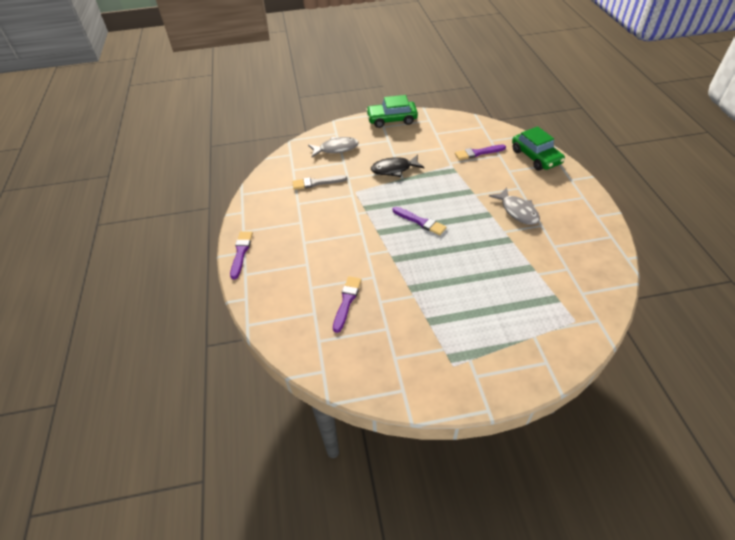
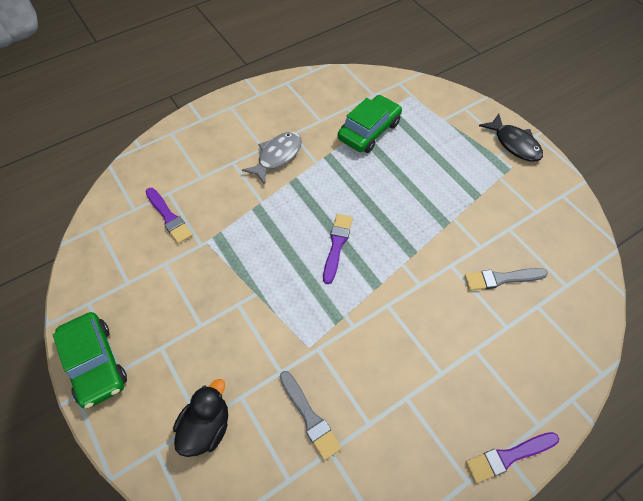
camera: 115 degrees left, 10 degrees up
(336, 149) = (206, 427): grey fish -> black duck
(346, 301) = (501, 279): purple brush -> grey brush
(394, 169) = (238, 311): black fish -> black fish (514, 144)
(535, 157) = (163, 156): green car -> green car (369, 131)

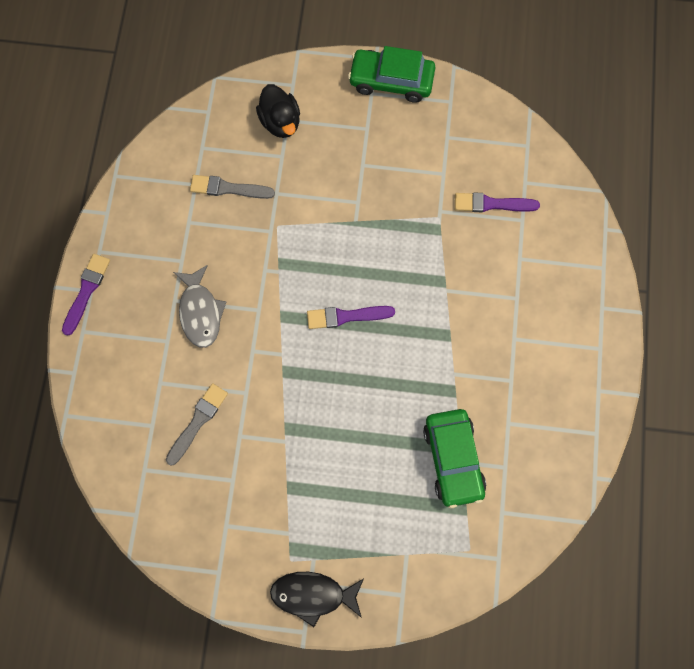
camera: 130 degrees right, 15 degrees up
(277, 156) = (491, 343): grey fish -> grey fish (200, 312)
(337, 245) = (346, 316): purple brush -> purple brush turned 120 degrees clockwise

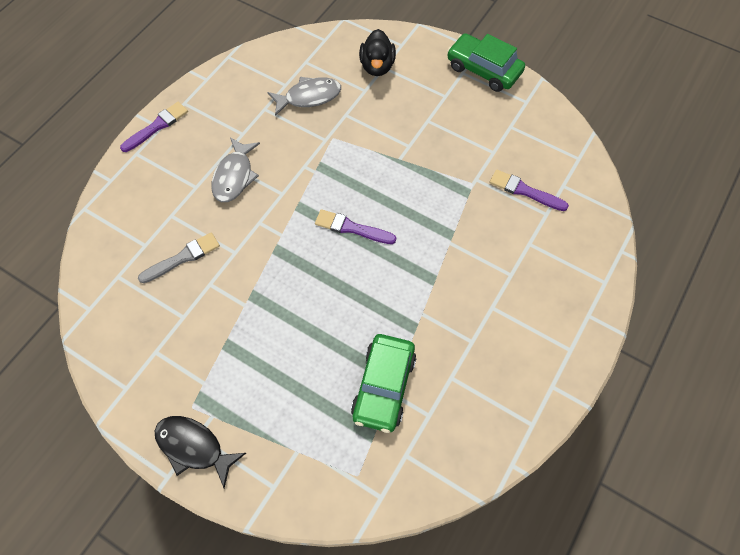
camera: 25 degrees right, 10 degrees down
(228, 188) = (309, 97): grey brush -> grey fish

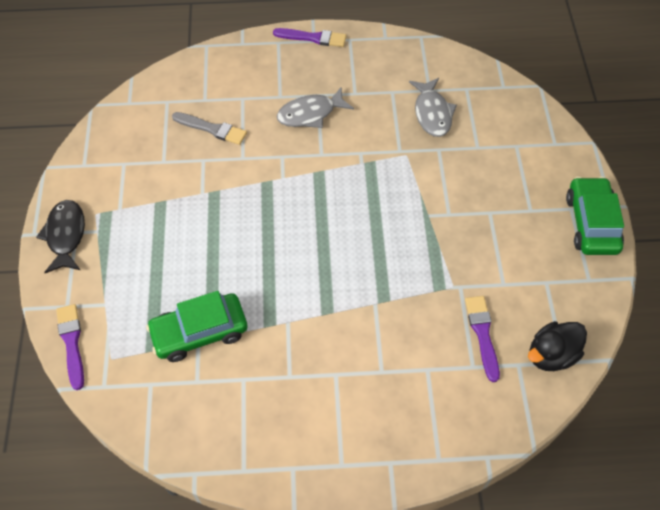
camera: 55 degrees right, 5 degrees down
(309, 97) = (432, 113): grey fish -> grey fish turned 45 degrees clockwise
(351, 228) = (329, 222): purple brush -> purple brush (72, 343)
(377, 66) = (512, 140): black duck -> black duck (551, 355)

